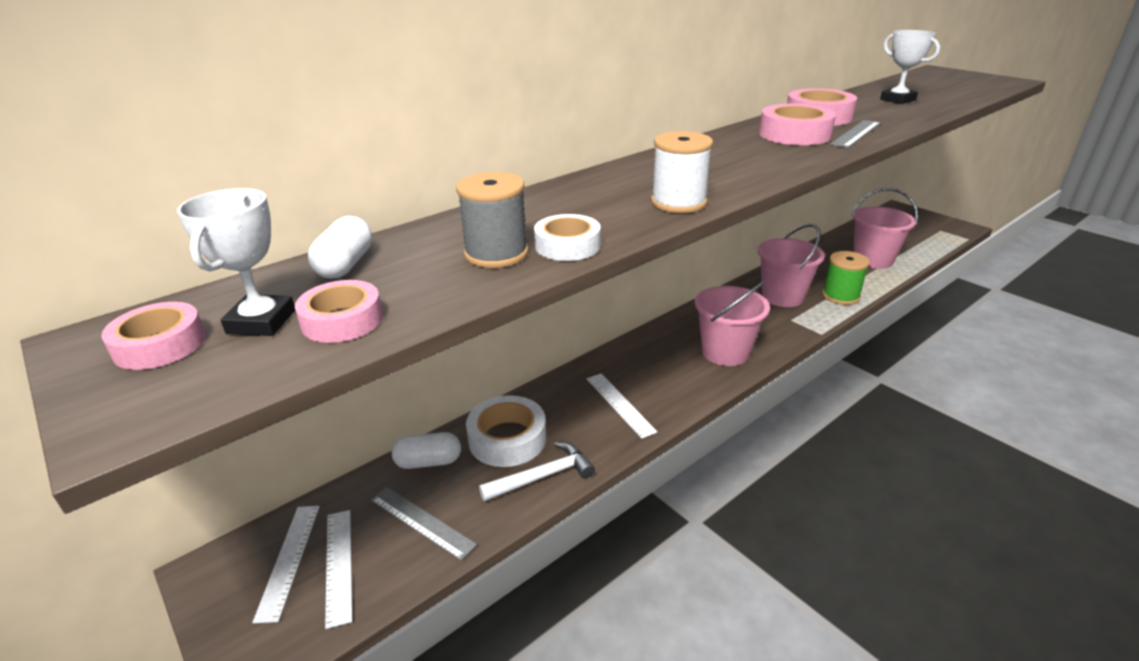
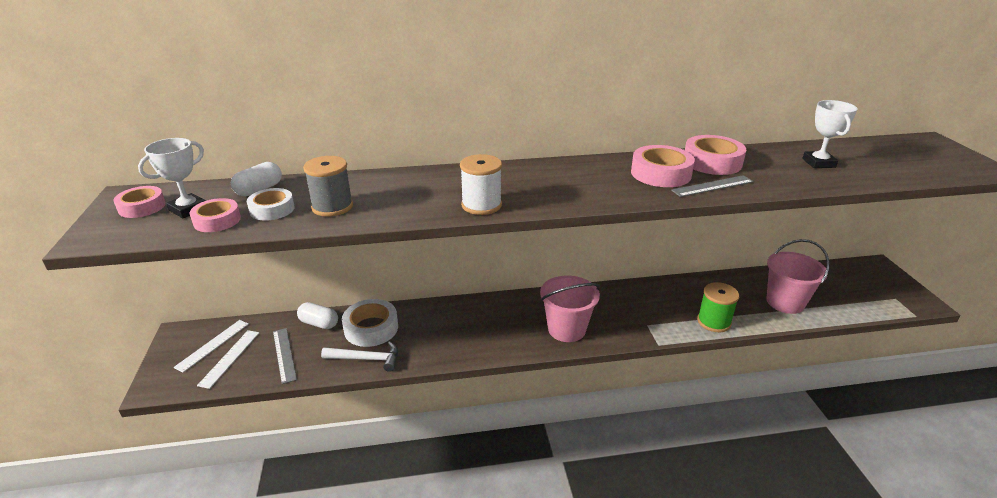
camera: 30 degrees right, 0 degrees up
(567, 246) = (373, 214): white tape -> white tape (272, 209)
(620, 404) = (456, 335): white ruler -> none
(782, 296) = (663, 305): pink bucket -> none

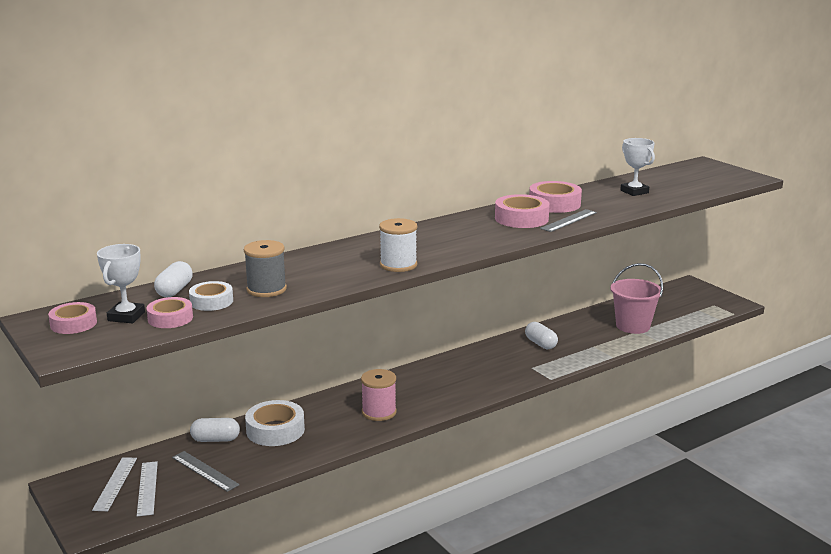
camera: 25 degrees left, 10 degrees down
(366, 359) = (294, 453): white hammer -> none
(470, 335) = (379, 412): none -> pink spool
(566, 329) = (464, 387): pink bucket -> none
(673, 299) = (540, 344): none -> white capsule
(714, 322) = (585, 352): green spool -> none

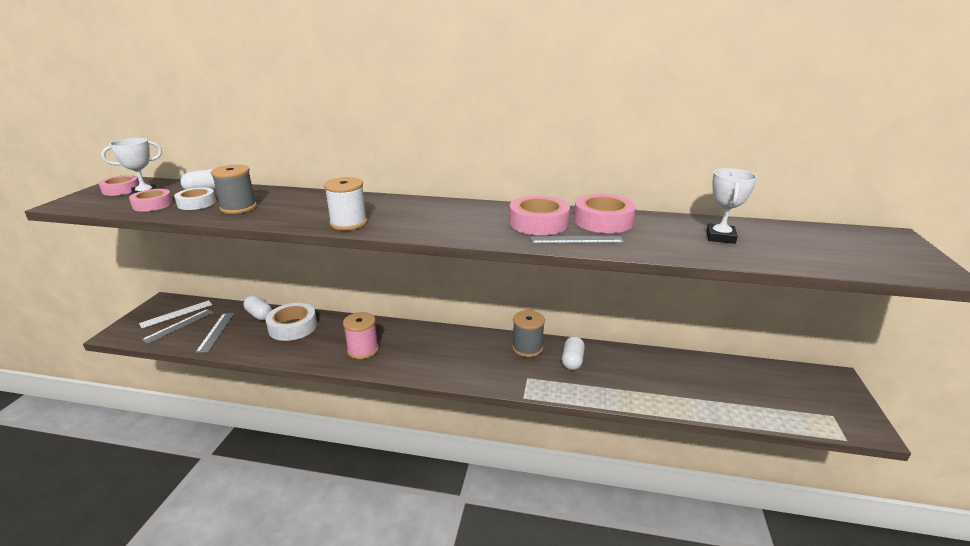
camera: 45 degrees right, 5 degrees up
(147, 488) = (179, 325): white ruler -> grey ruler
(497, 351) = (527, 348): none -> grey spool
(633, 326) = (691, 390): pink bucket -> none

